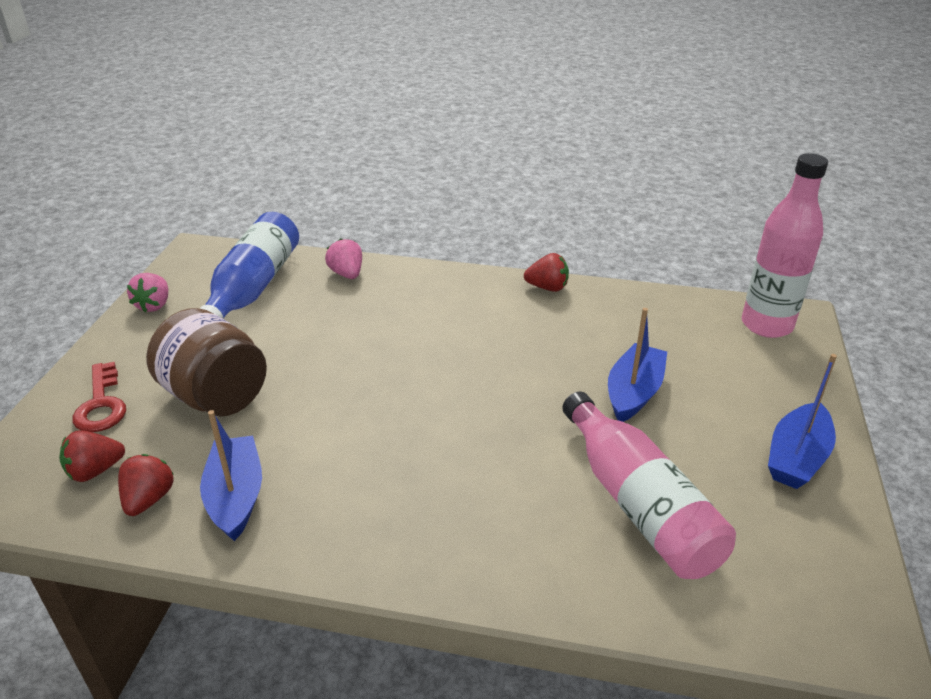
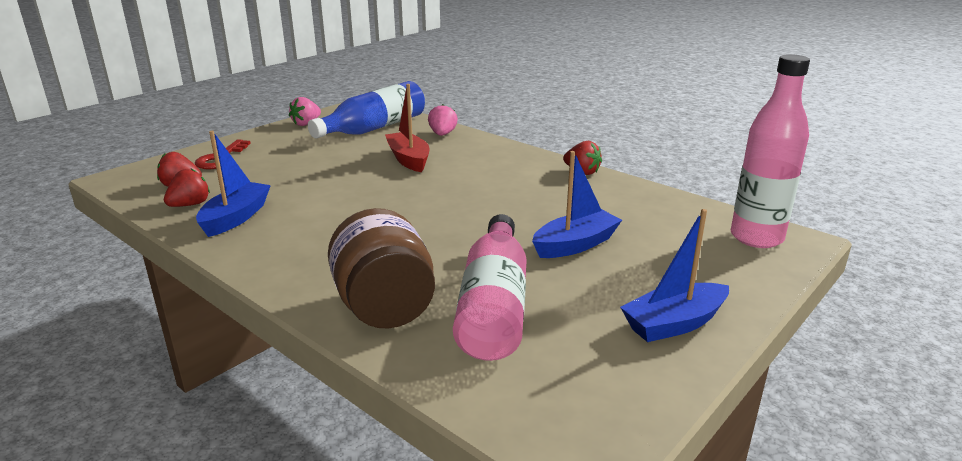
camera: 30 degrees right, 10 degrees down
(215, 396) = (285, 171): brown jar -> brown jar (384, 307)
(348, 327) = (408, 159): none -> red boat

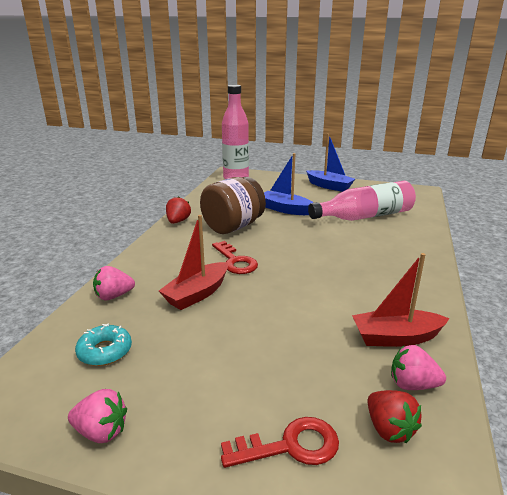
camera: 115 degrees left, 0 degrees up
(190, 205) = (412, 384): red strawberry -> pink strawberry
(236, 218) = (395, 337): blue boat -> red boat
(374, 128) = (105, 351): blue bottle -> turquoise donut
(384, 307) = (404, 238): brown jar -> brown jar (233, 227)
(449, 183) = (235, 261): none -> red key

